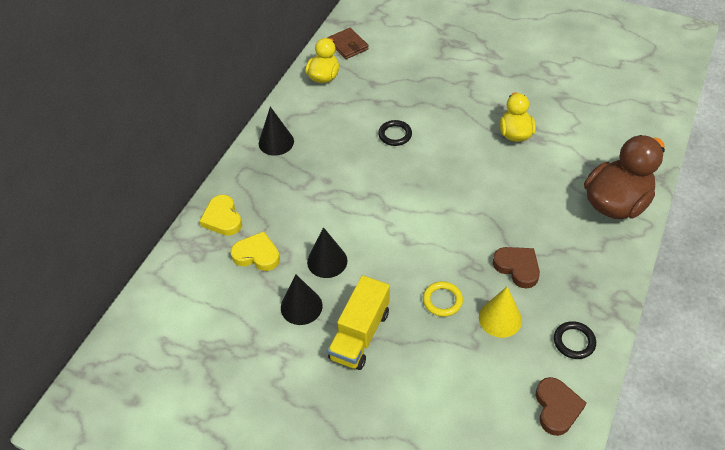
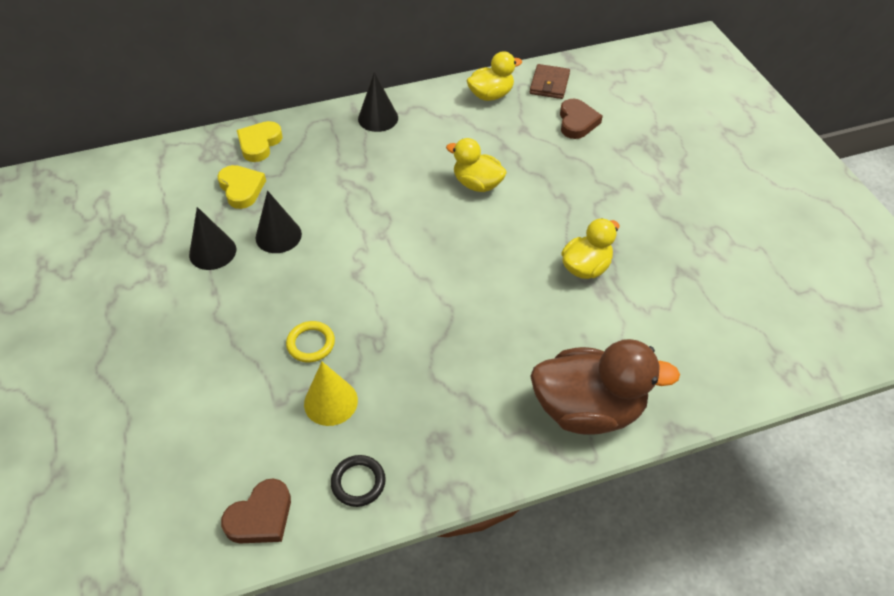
camera: 45 degrees right, 0 degrees up
(360, 334) = (217, 310): yellow truck -> none
(395, 135) = (477, 184): black ring -> yellow duck
(517, 268) = (409, 377): brown heart -> brown heart (577, 122)

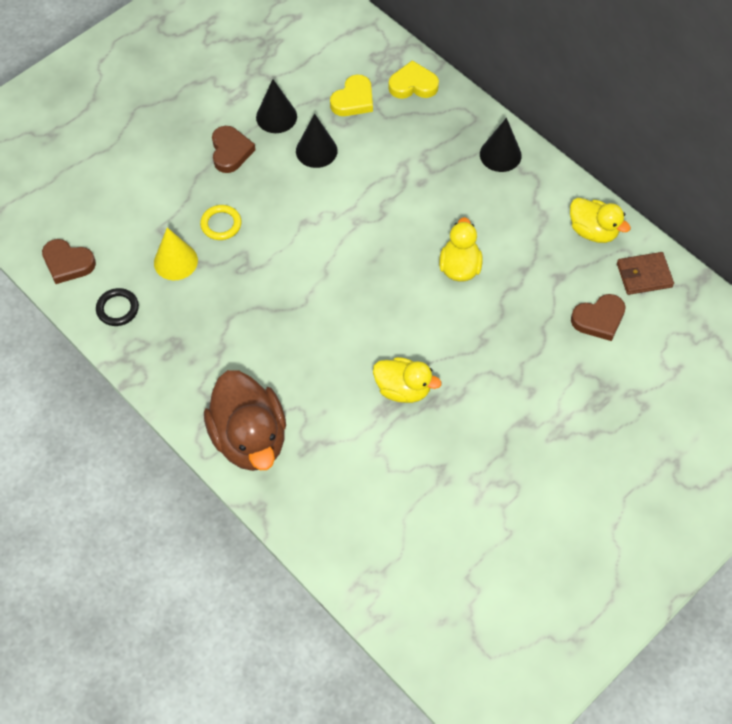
camera: 65 degrees right, 10 degrees up
(225, 304) = (230, 151): none -> brown heart

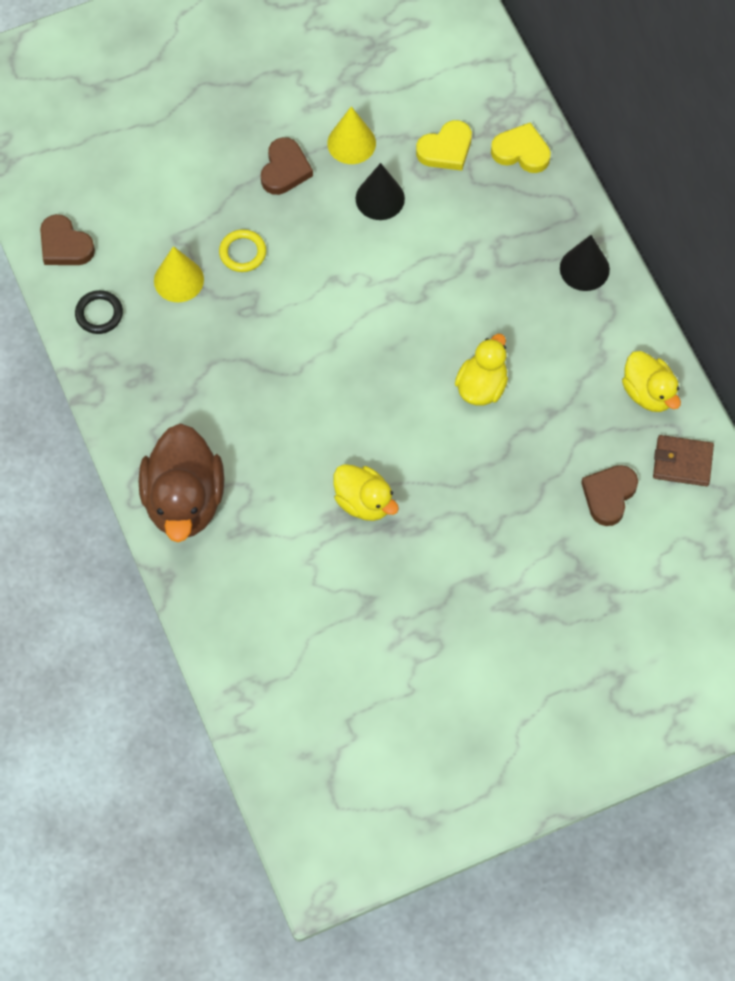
camera: 20 degrees right, 5 degrees up
(276, 116) = (351, 143): black cone -> yellow cone
(599, 319) = (609, 495): brown heart -> brown heart turned 120 degrees clockwise

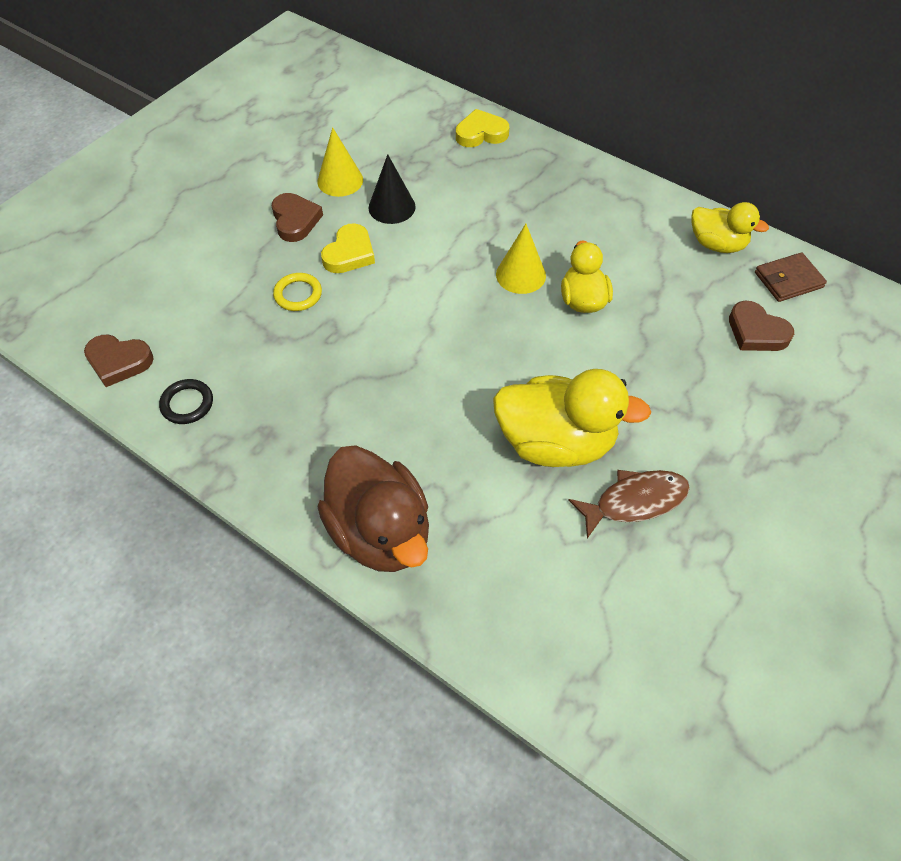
camera: 30 degrees left, 10 degrees down
(178, 280) = (251, 341): yellow cone -> yellow cone (520, 275)
(364, 502) = (556, 442): yellow duck -> yellow duck, size x1.68
(389, 581) = (634, 501): none -> brown fish
(446, 149) = (421, 155): yellow heart -> yellow heart (349, 253)
(584, 268) = (593, 185): black cone -> none
(609, 495) = (756, 332): brown heart -> brown heart turned 45 degrees counterclockwise

